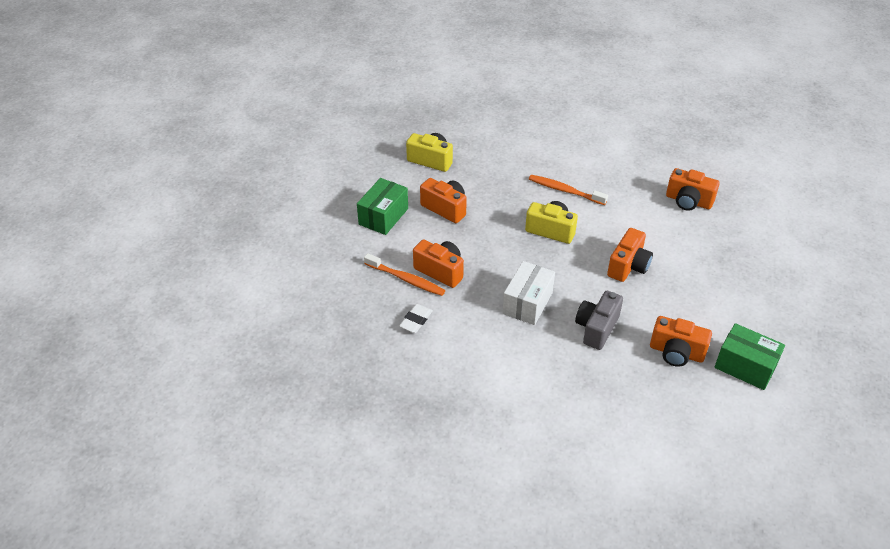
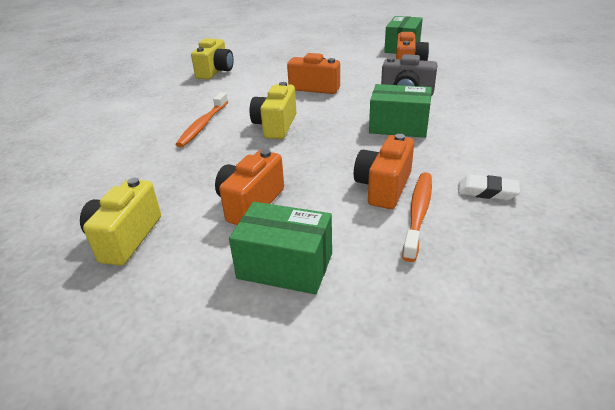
camera: 100 degrees left, 10 degrees down
(527, 303) = (398, 126): white box -> green box
(688, 201) = (215, 71): orange camera -> yellow camera

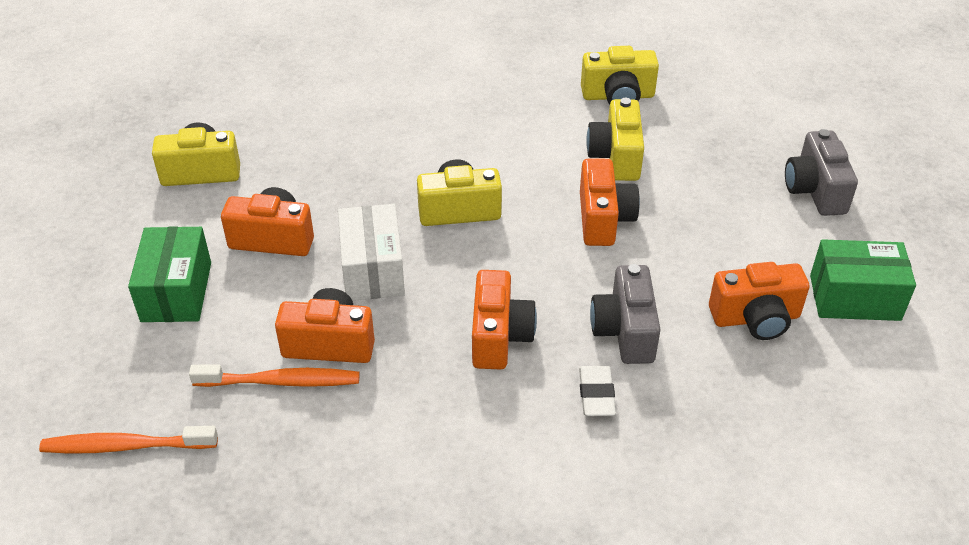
camera: 70 degrees right, 10 degrees up
(203, 125) = (439, 143): orange toothbrush -> orange toothbrush (126, 446)
(266, 78) = (616, 157): none -> yellow camera
(315, 162) = (373, 269): none -> white box
(328, 44) = (815, 190): none -> grey camera
(398, 126) = (499, 336): green box -> orange camera
(487, 192) = (341, 445): white eraser -> white eraser (596, 394)

